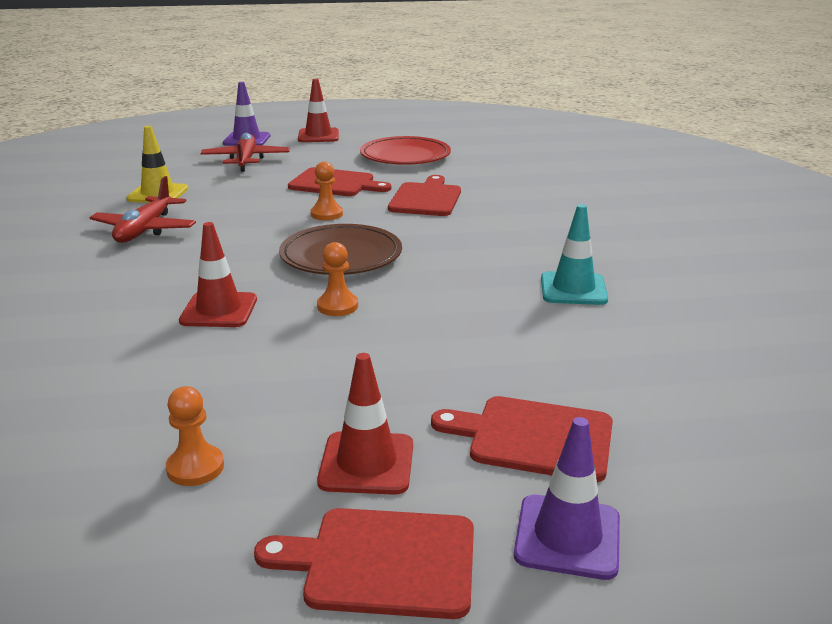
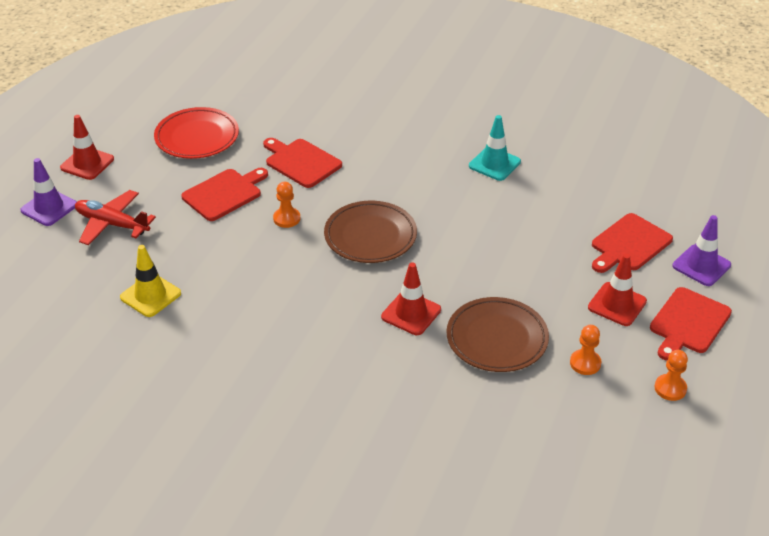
camera: 60 degrees left, 15 degrees up
(145, 230) = (232, 319): red plane -> none
(207, 378) = (497, 339): none -> brown plate
(337, 306) = (445, 261): orange pawn -> orange pawn (670, 388)

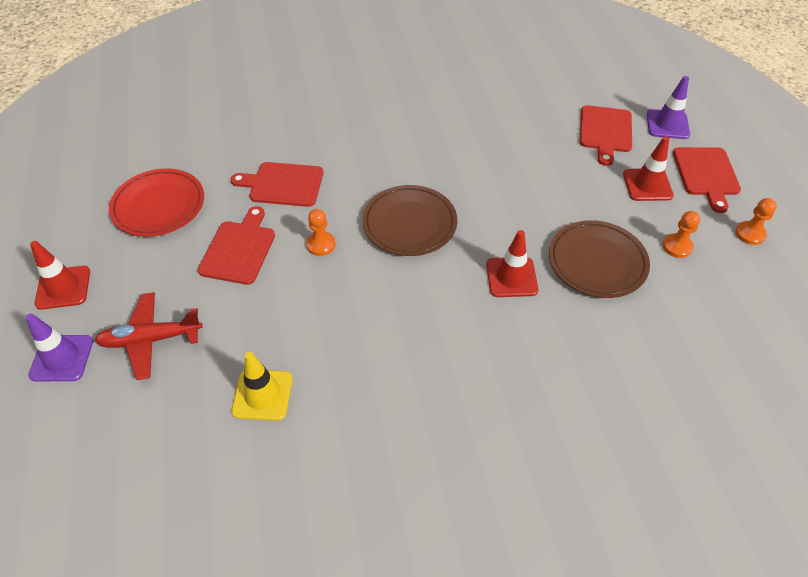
camera: 35 degrees left, 10 degrees up
(494, 164) = (445, 112): turquoise traffic cone -> none

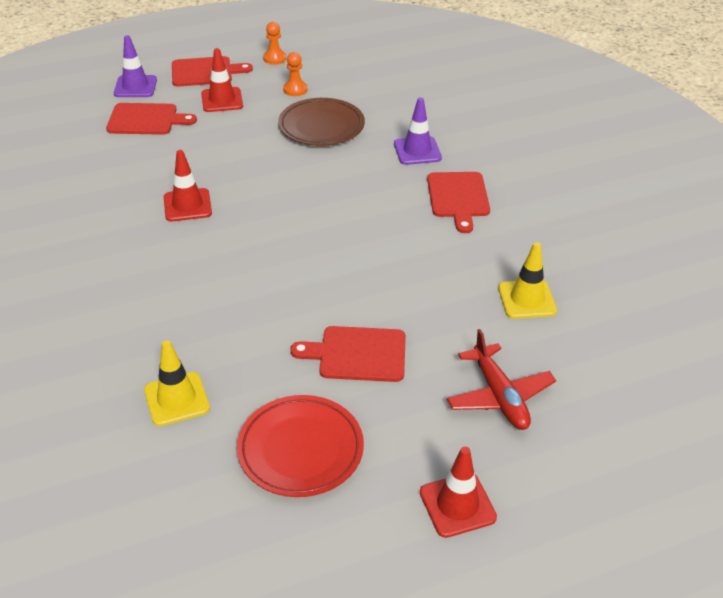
camera: 100 degrees left, 10 degrees down
(62, 358) = (551, 467): purple traffic cone -> purple traffic cone (417, 151)
(235, 146) = (176, 399): none -> yellow traffic cone
(283, 184) = (246, 338): red cutting board -> red cutting board (458, 198)
(321, 244) = (336, 291): orange pawn -> none
(409, 224) = (295, 233): brown plate -> none
(511, 277) = (349, 169): red traffic cone -> red traffic cone (187, 205)

